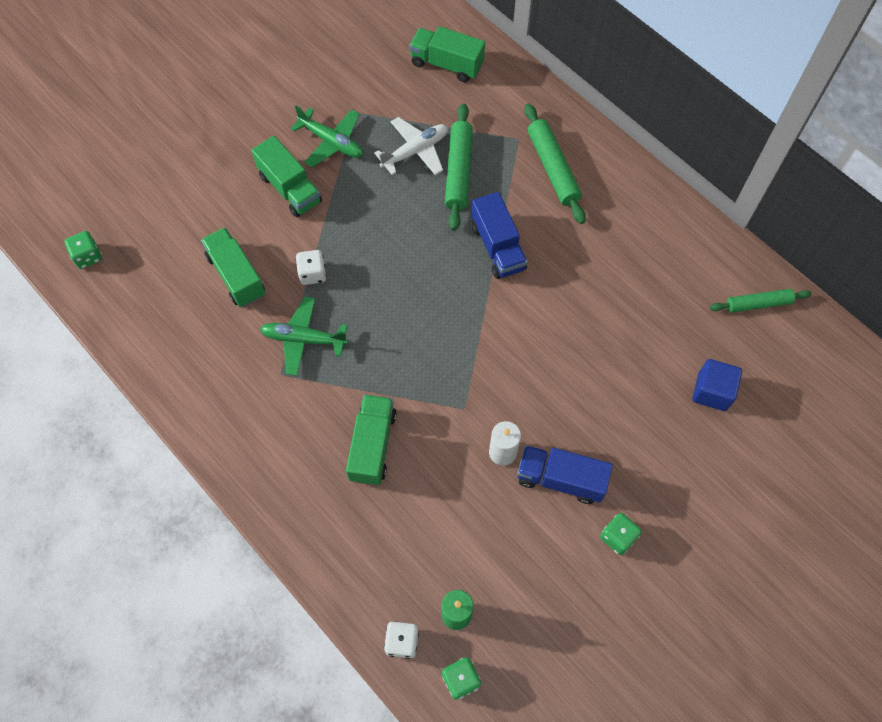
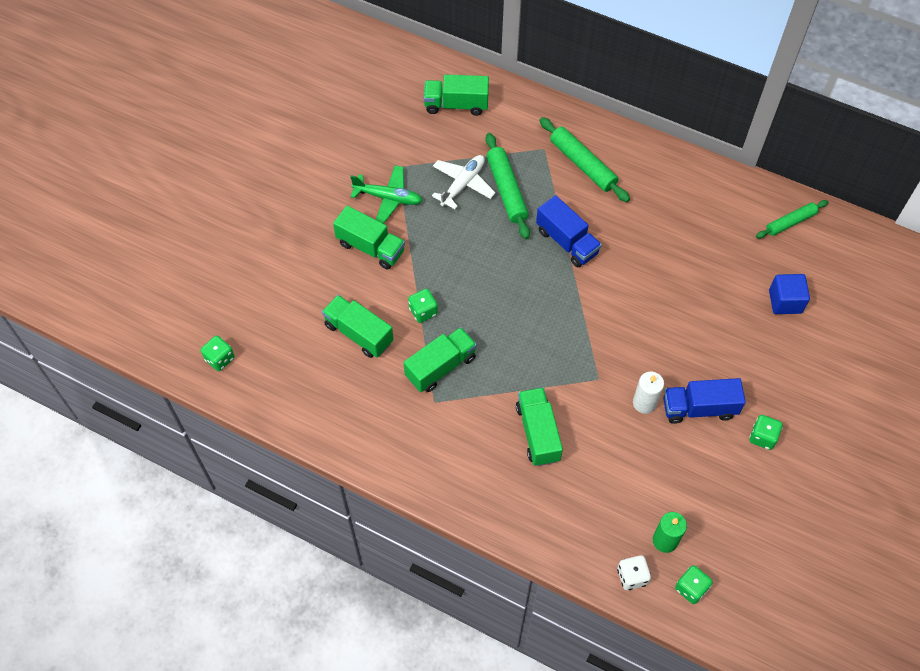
camera: 20 degrees left, 5 degrees down
(303, 339) = (441, 367): green plane -> green truck
(312, 274) = (423, 311): white dice -> green dice

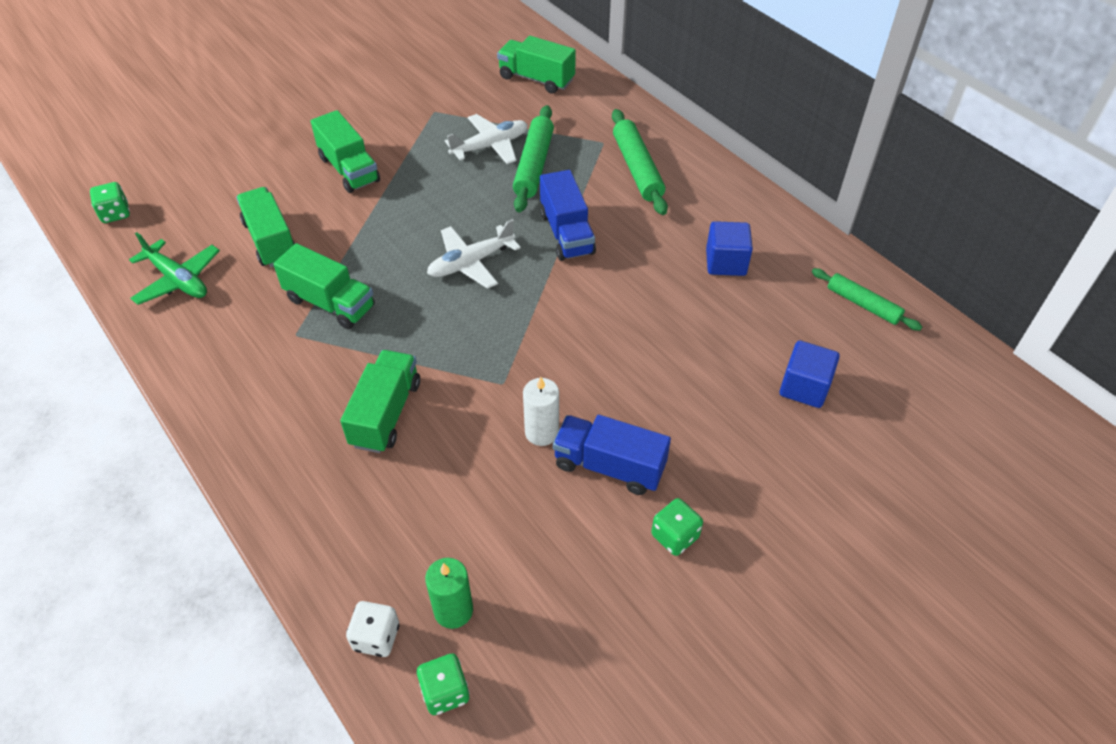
camera: 25 degrees right, 10 degrees down
(388, 198) = (403, 134): green plane -> green plane (178, 280)
(423, 311) = (355, 244): green dice -> none
(441, 367) = (330, 303): green truck -> green truck turned 45 degrees clockwise
(516, 294) = (471, 263): none -> white plane
(687, 223) = (725, 262): none -> blue cube
(790, 222) = (863, 304): green rolling pin -> green rolling pin turned 45 degrees clockwise

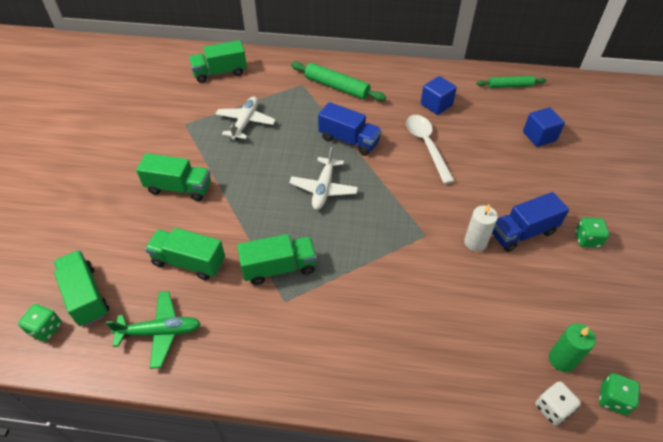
camera: 45 degrees left, 0 degrees up
(386, 413) = (395, 298): green truck -> green truck (86, 296)
(534, 165) = (284, 118): green rolling pin -> none
(643, 298) = (426, 146): none -> white spoon

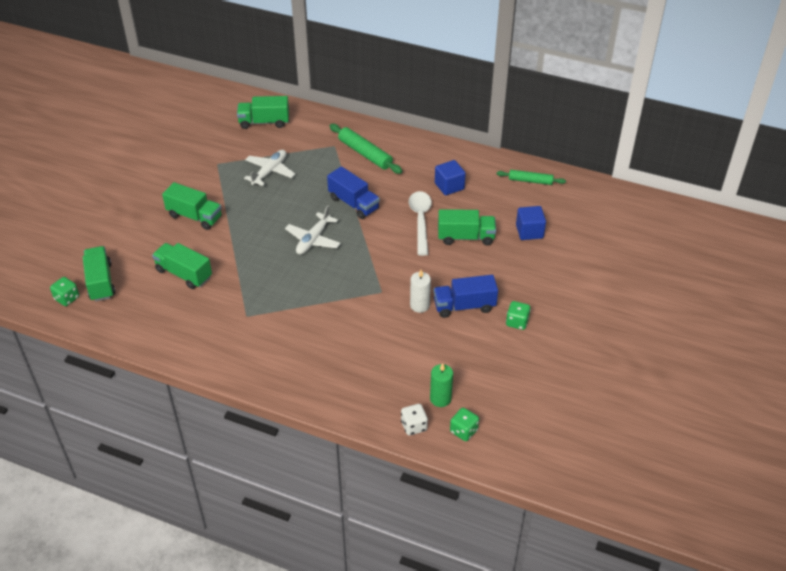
camera: 15 degrees right, 5 degrees down
(160, 332) = (147, 317): green plane -> none
(279, 268) = (252, 292): green truck -> green truck (466, 237)

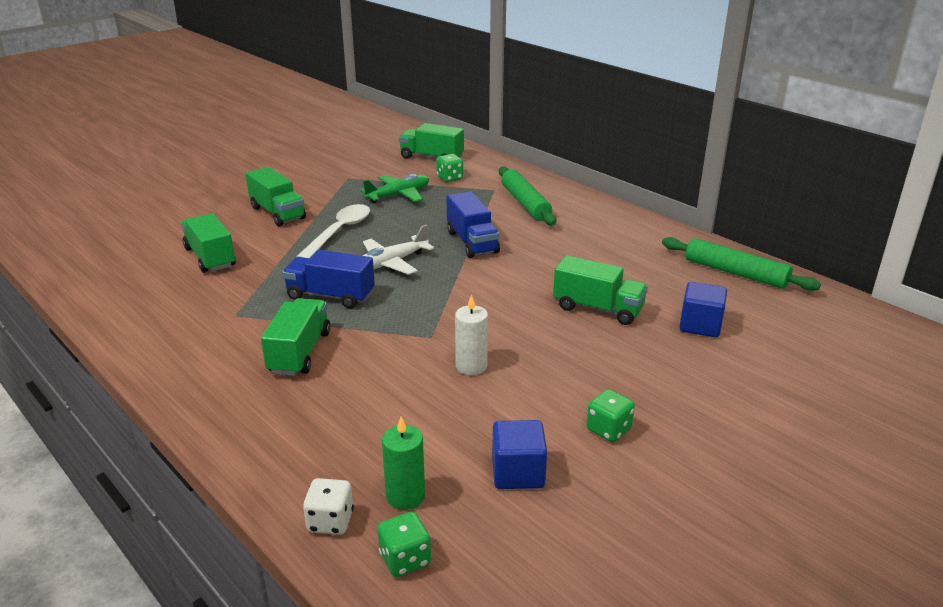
camera: 25 degrees right, 15 degrees down
(67, 298) = (67, 247): green dice -> green dice (449, 178)
(101, 282) = (117, 242): green truck -> green truck (300, 352)
(270, 172) = (398, 195): white plane -> green plane
(420, 221) = (546, 277): white spoon -> white spoon (339, 232)
(449, 186) = (612, 253): blue cube -> blue cube (518, 473)
(464, 306) = (537, 385): blue truck -> blue truck (330, 296)
(530, 181) = (735, 273): green rolling pin -> green rolling pin, size x1.53

